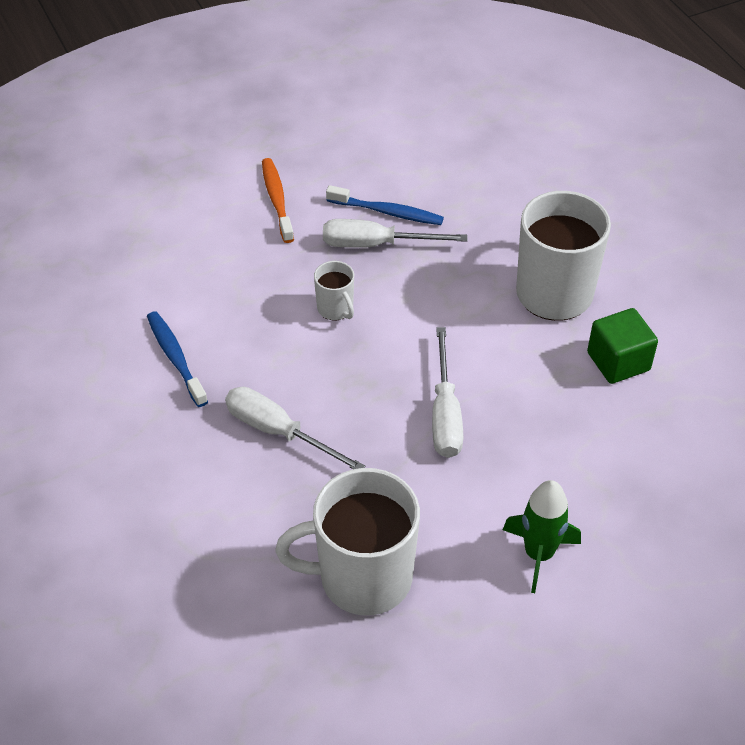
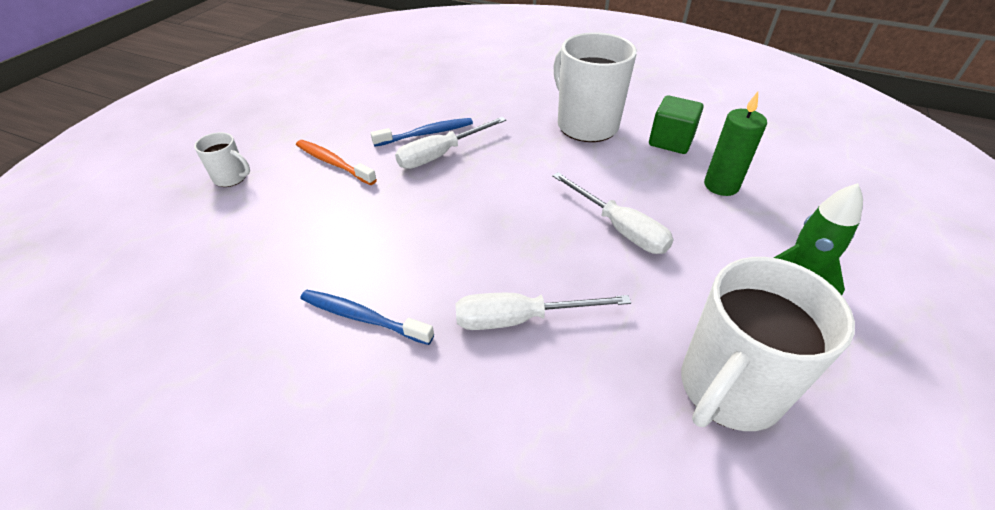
camera: 40 degrees left, 5 degrees down
(336, 309) = (459, 206): white mug -> white mug (231, 178)
(598, 437) = (721, 185): none -> green candle

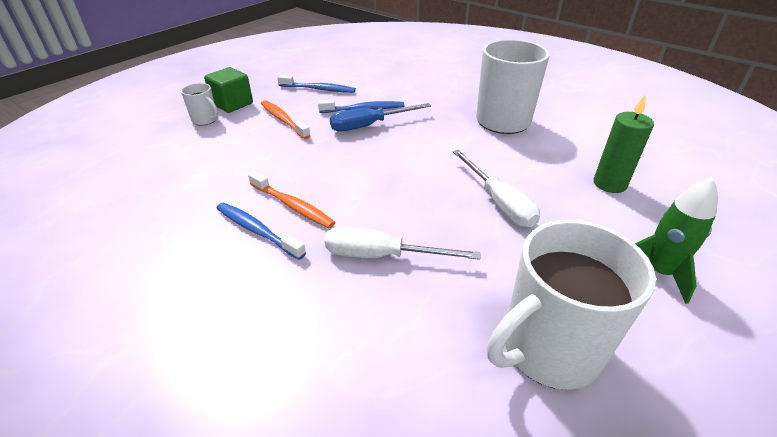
camera: 15 degrees right, 5 degrees down
(359, 114) = (318, 89): none -> blue toothbrush
(391, 276) = (292, 205): none -> orange toothbrush
(441, 154) = (369, 125): white screwdriver -> blue screwdriver
(671, 141) = (575, 142): green cube -> green cube (232, 104)

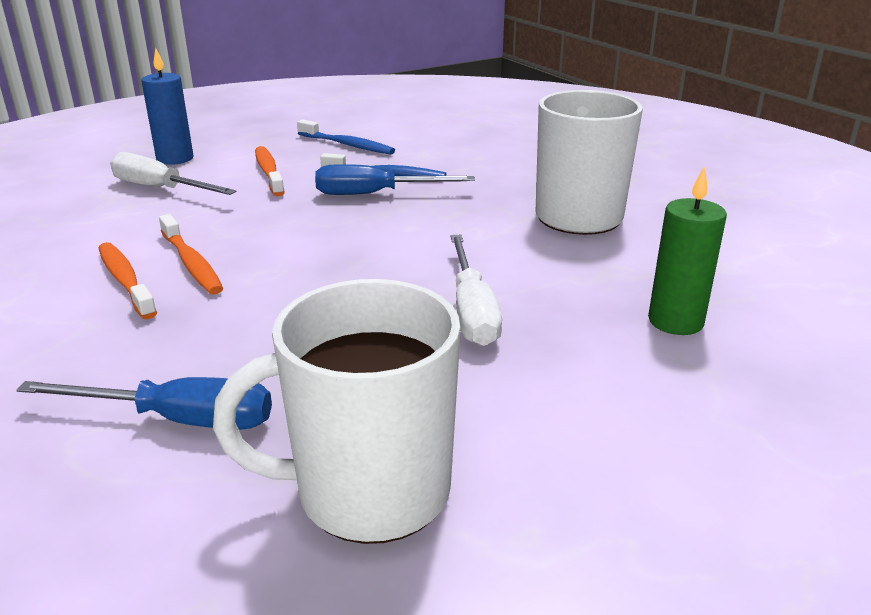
camera: 20 degrees right, 10 degrees down
(205, 120) = (175, 159): white mug -> blue candle
(232, 104) = (223, 146): green cube -> none
(257, 231) = (125, 281): blue toothbrush -> orange toothbrush
(382, 255) = (250, 337): white screwdriver -> white screwdriver (160, 189)
(390, 333) = (178, 420): none -> blue screwdriver
(658, 272) = (640, 445): green rocket -> none

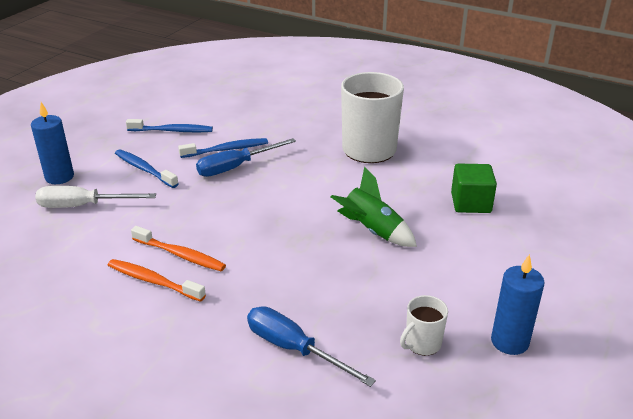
camera: 30 degrees left, 5 degrees up
(178, 420) = (294, 349): blue screwdriver -> blue screwdriver turned 120 degrees counterclockwise
(269, 172) = (145, 169): orange toothbrush -> blue toothbrush
(368, 491) = (422, 344): white mug -> white mug, size x0.47
(471, 311) = (372, 231): white screwdriver -> green rocket
(529, 554) = (509, 341): none -> blue candle
(675, 321) = (470, 203): green candle -> green cube

